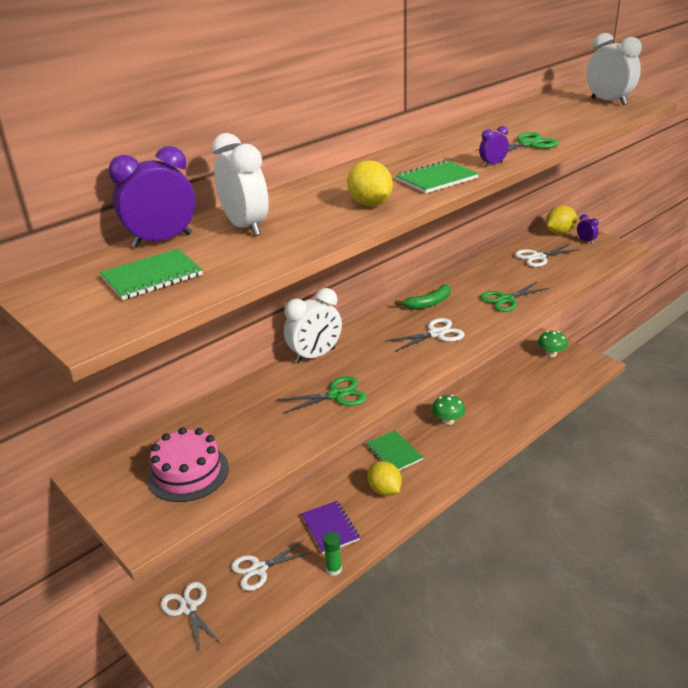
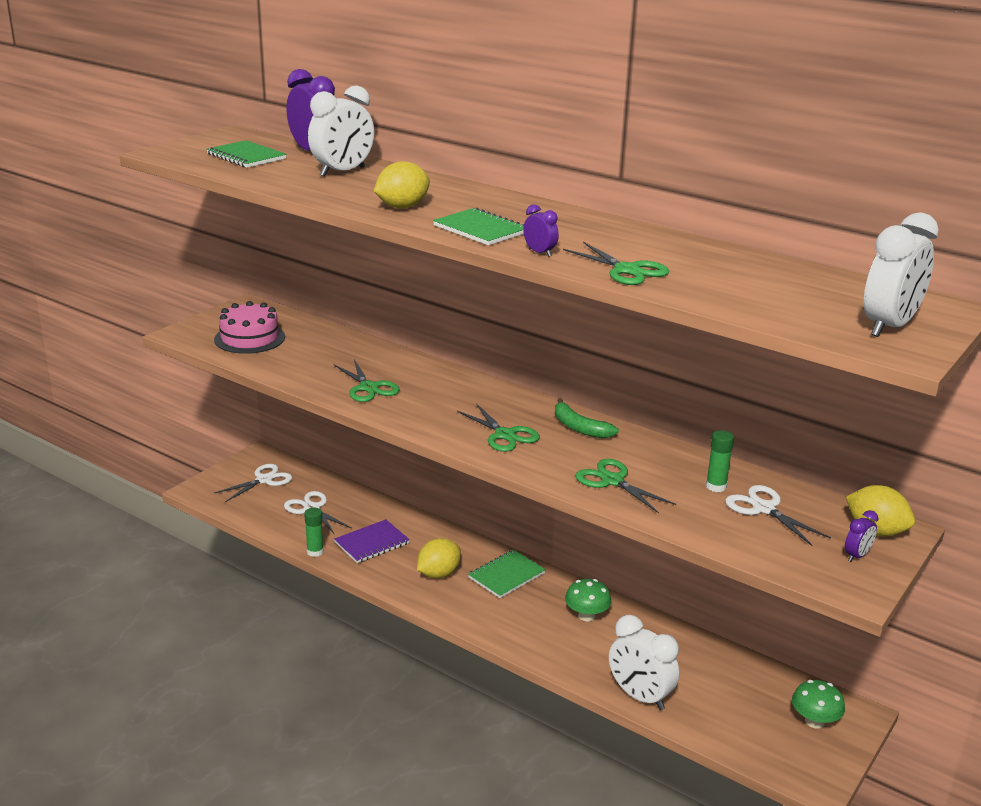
camera: 75 degrees right, 5 degrees down
(315, 356) = (439, 371): white clock -> white clock (639, 696)
(436, 334) = (505, 435): white scissors -> green scissors
(512, 267) = (716, 486): none -> green glue stick

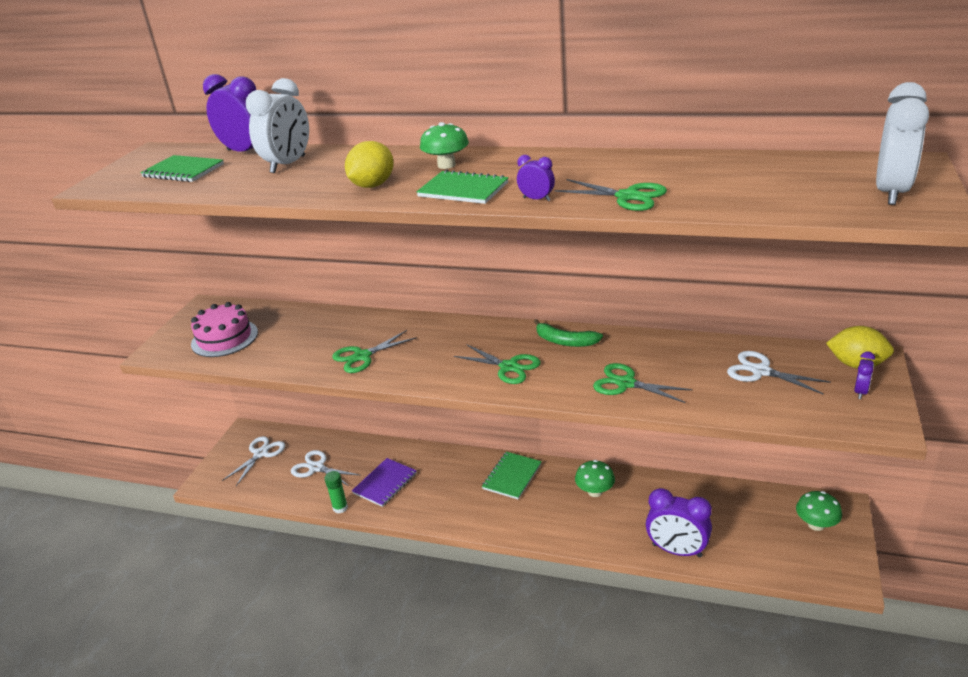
camera: 15 degrees left, 5 degrees up
(368, 388) = (362, 356): green scissors -> green scissors turned 105 degrees clockwise
(438, 574) = (456, 494): yellow lemon -> none
(486, 205) = (446, 165): none -> green mushroom
(639, 696) = (677, 550): white clock -> purple clock
(716, 486) = (710, 362): green glue stick -> none

